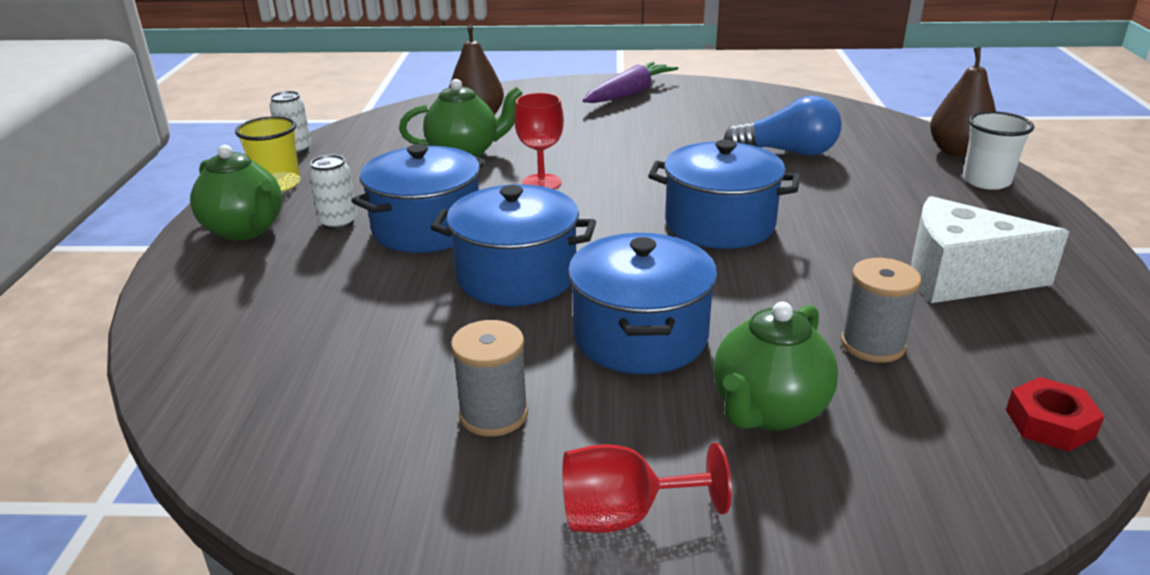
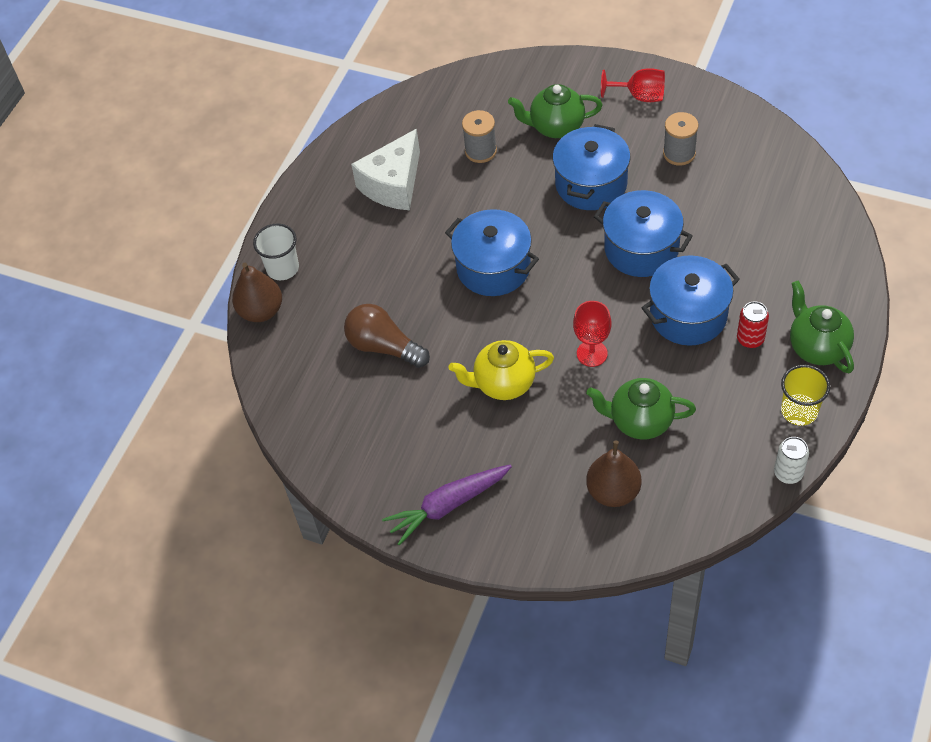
camera: 155 degrees left, 25 degrees up
(338, 222) = (750, 339): white can -> red can
(630, 151) = (503, 383): none -> yellow teapot
(768, 411) = (556, 127): green teapot -> green teapot turned 150 degrees counterclockwise
(788, 152) = (384, 346): blue light bulb -> brown light bulb
(960, 277) = (393, 184): white cheese -> white cheese turned 90 degrees clockwise
(1049, 423) = (444, 95): red nut -> none

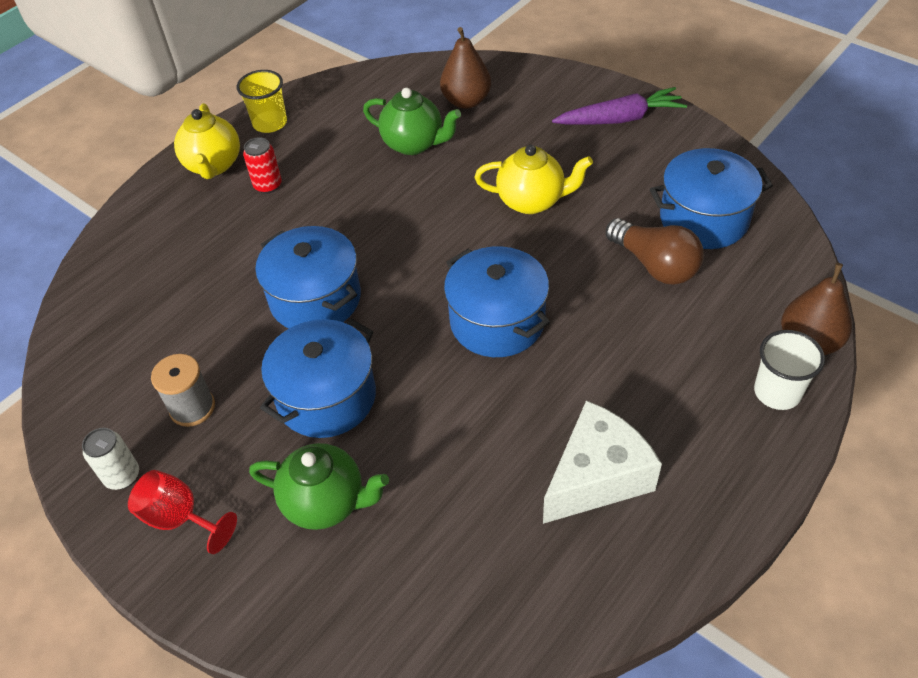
camera: 165 degrees left, 5 degrees down
(480, 151) = (451, 495): grey spool -> none
(592, 353) = (429, 207): red goblet -> none
(688, 315) = (311, 220): blue pot -> blue pot (704, 219)
(788, 473) = (313, 86): white can -> white can (122, 476)
(817, 347) = (214, 165): green teapot -> yellow teapot

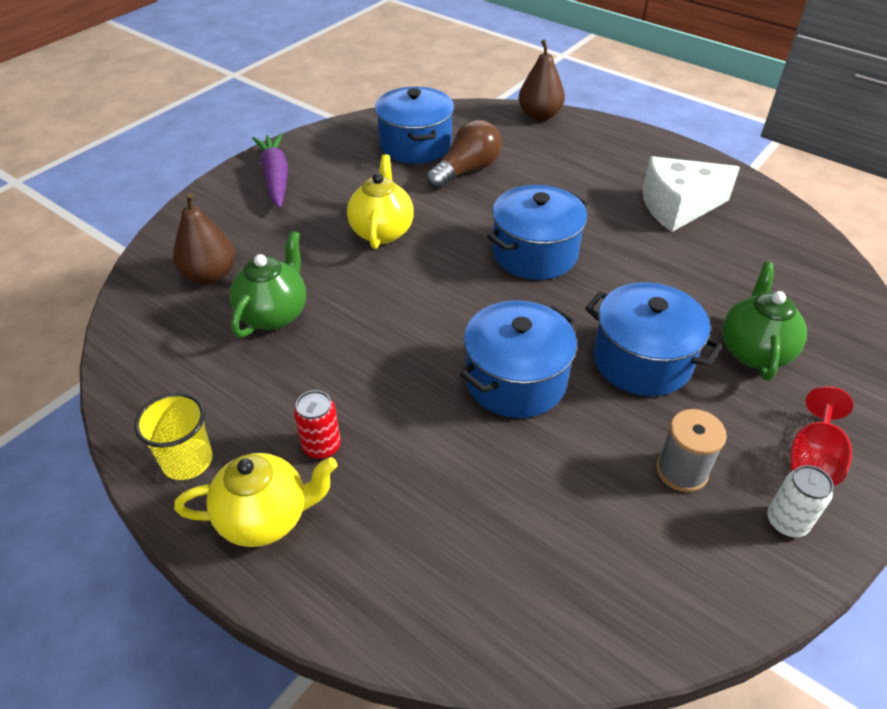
camera: 95 degrees left, 5 degrees down
(597, 477) = (677, 207): white cheese -> white cheese turned 60 degrees counterclockwise
(777, 392) = (585, 131): white cup -> none

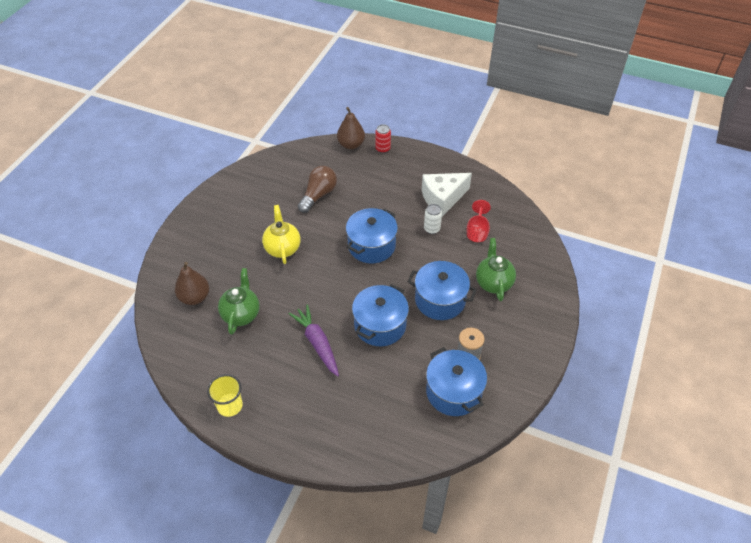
camera: 15 degrees left, 5 degrees up
(265, 518) = (280, 424): yellow teapot -> none
(275, 177) = (206, 222): purple carrot -> purple carrot (317, 343)
(321, 446) = (294, 383): red can -> red can (382, 149)
(415, 145) = (282, 181): blue pot -> blue pot (453, 392)
(786, 522) = (517, 369): white can -> white can (432, 229)
(813, 458) = (526, 335): red goblet -> red goblet (477, 231)

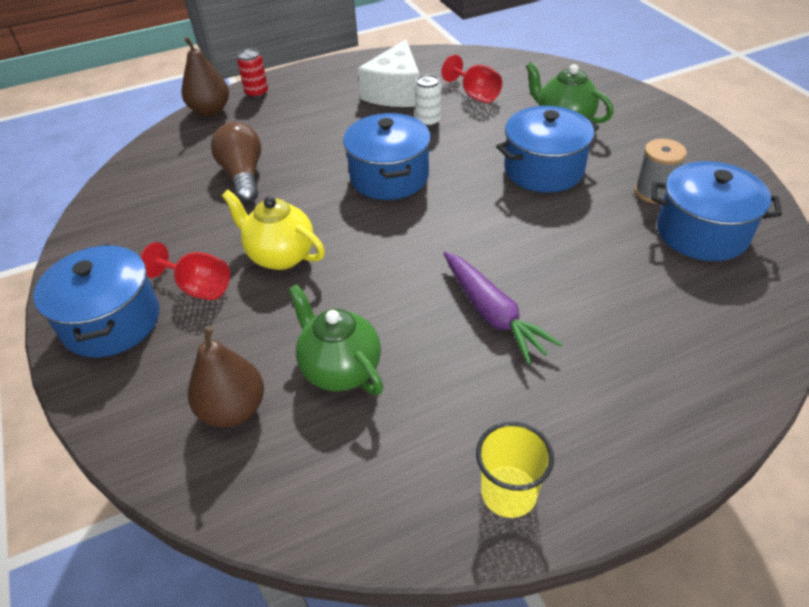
camera: 45 degrees left, 5 degrees down
(240, 237) = (198, 287): none -> red goblet
(317, 343) = (492, 314): purple carrot -> purple carrot turned 135 degrees counterclockwise
(380, 325) = (527, 237): blue pot -> blue pot (111, 322)

